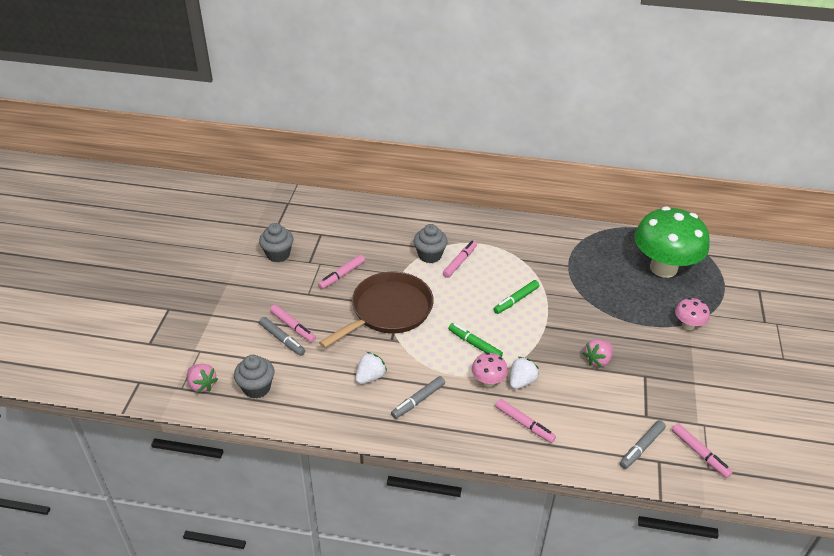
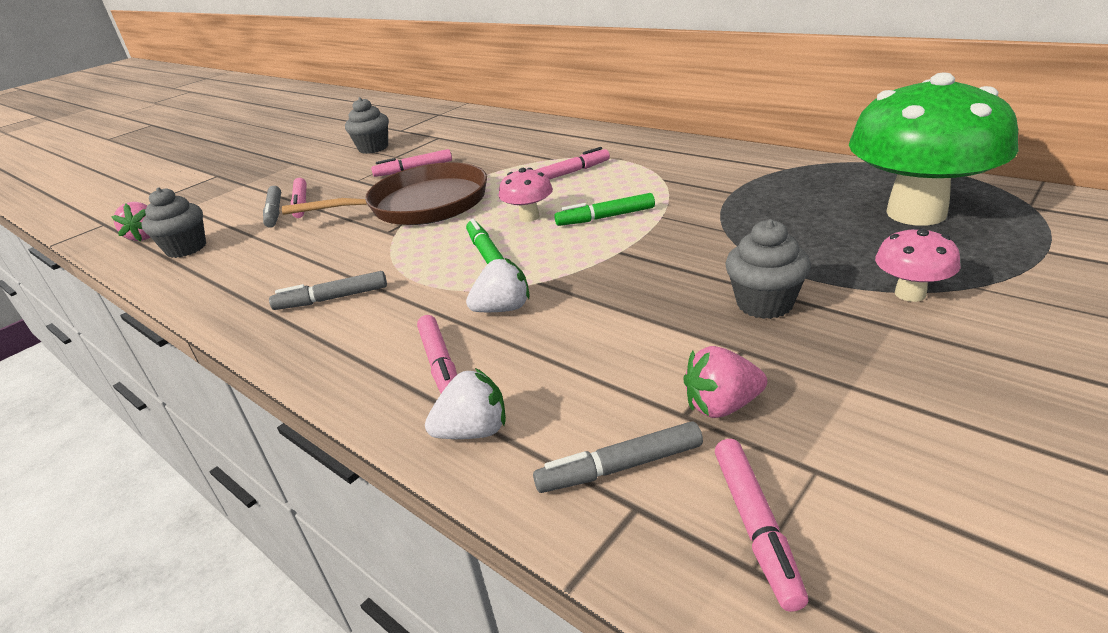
camera: 35 degrees right, 10 degrees down
(370, 377) = (312, 262): white strawberry -> white strawberry (474, 431)
(430, 255) = (539, 164): grey cupcake -> grey cupcake (764, 303)
(488, 381) = (453, 298): pink mushroom -> pink mushroom (529, 217)
(597, 360) = (666, 308): pink strawberry -> pink strawberry (722, 406)

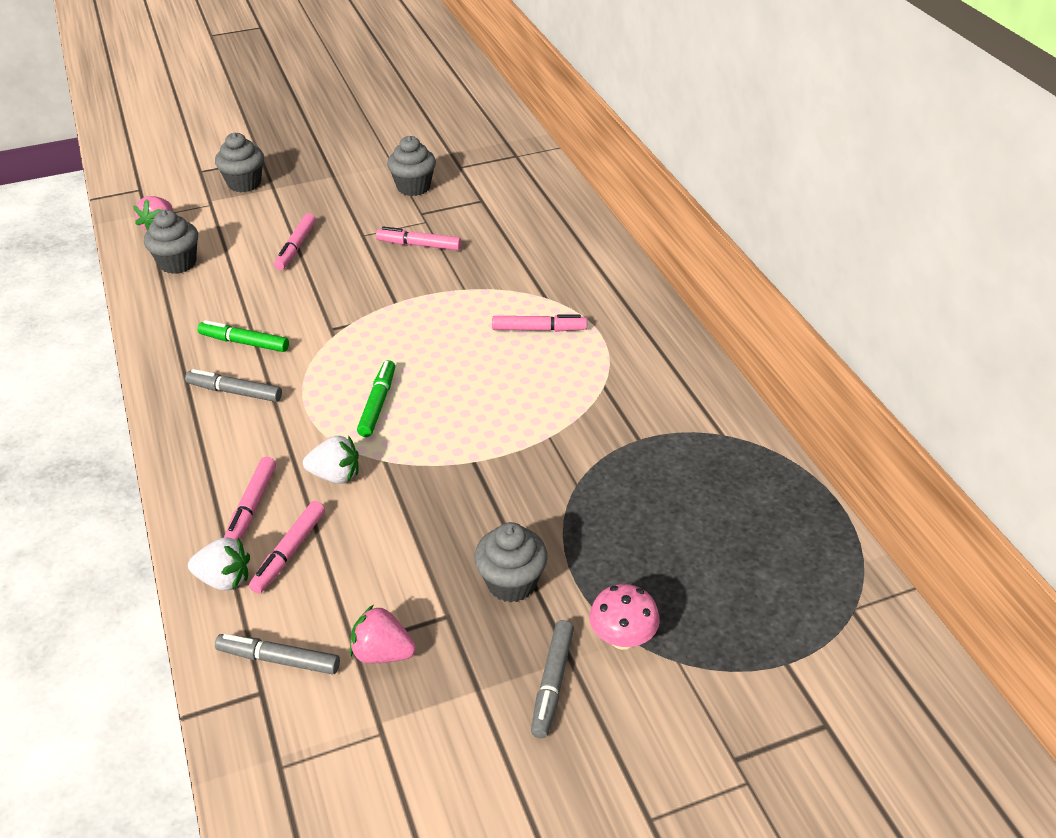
camera: 25 degrees right, 10 degrees up
(213, 190) = (244, 183): none -> grey cupcake
(274, 212) = (269, 248): grey marker -> grey marker (552, 682)
(422, 205) = (384, 306): brown pan -> none
(529, 217) = (449, 374): pink mushroom -> none
(606, 217) = (506, 411): green marker -> green marker (245, 343)
(755, 525) = (309, 744): pink marker -> pink marker (290, 551)
(916, 213) = (749, 559): green mushroom -> none

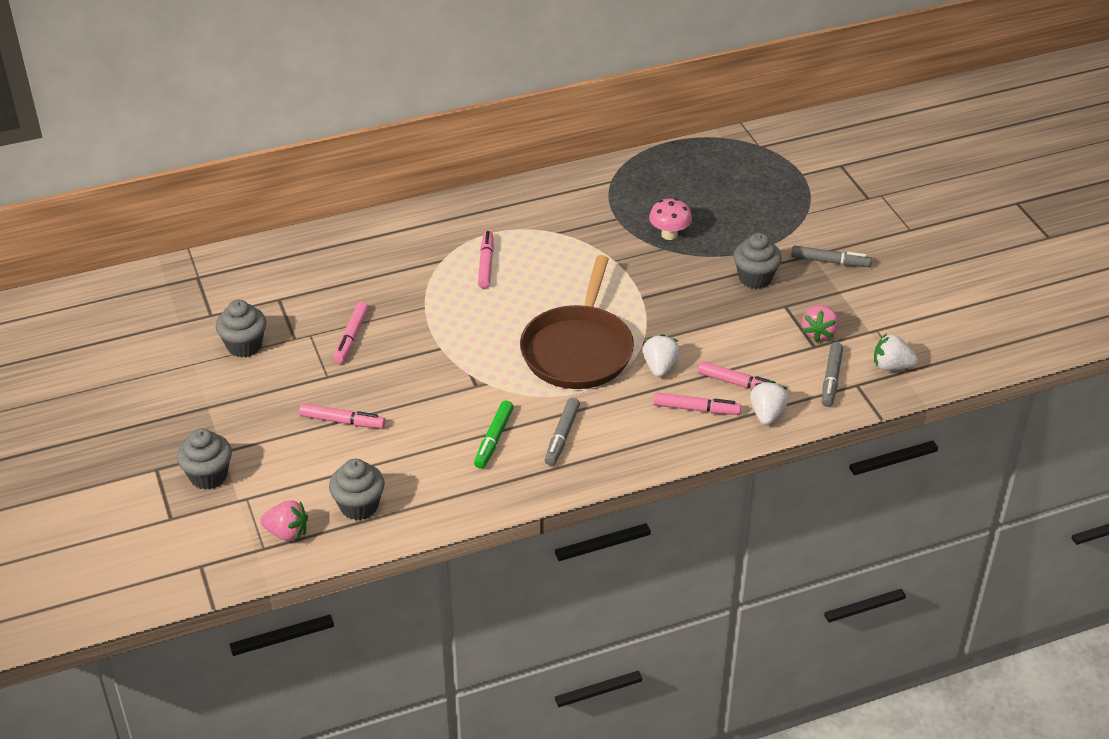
camera: 90 degrees left, 0 degrees up
(292, 744) = (891, 366): none -> white strawberry
(377, 404) = (578, 350): green marker -> brown pan
(622, 638) = (793, 233): pink mushroom -> pink mushroom (669, 234)

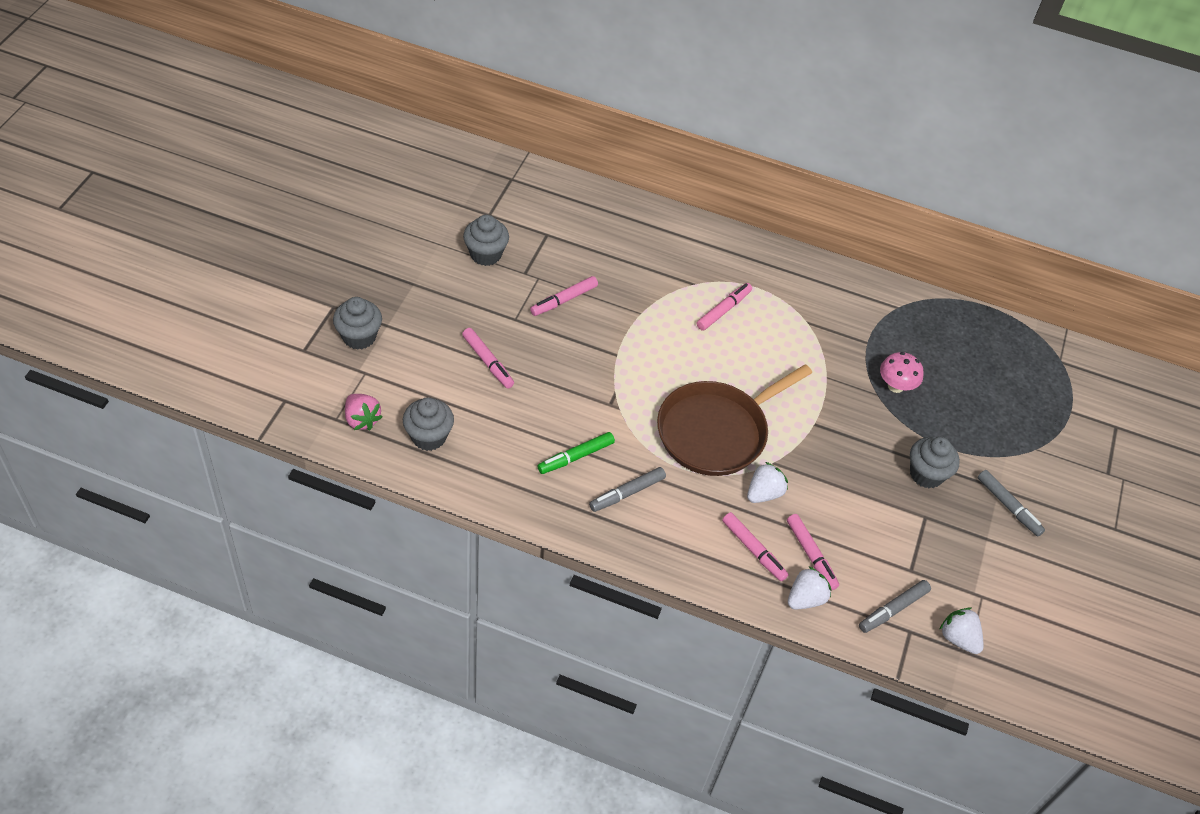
camera: 35 degrees right, 10 degrees up
(819, 333) = (928, 561): pink strawberry -> none

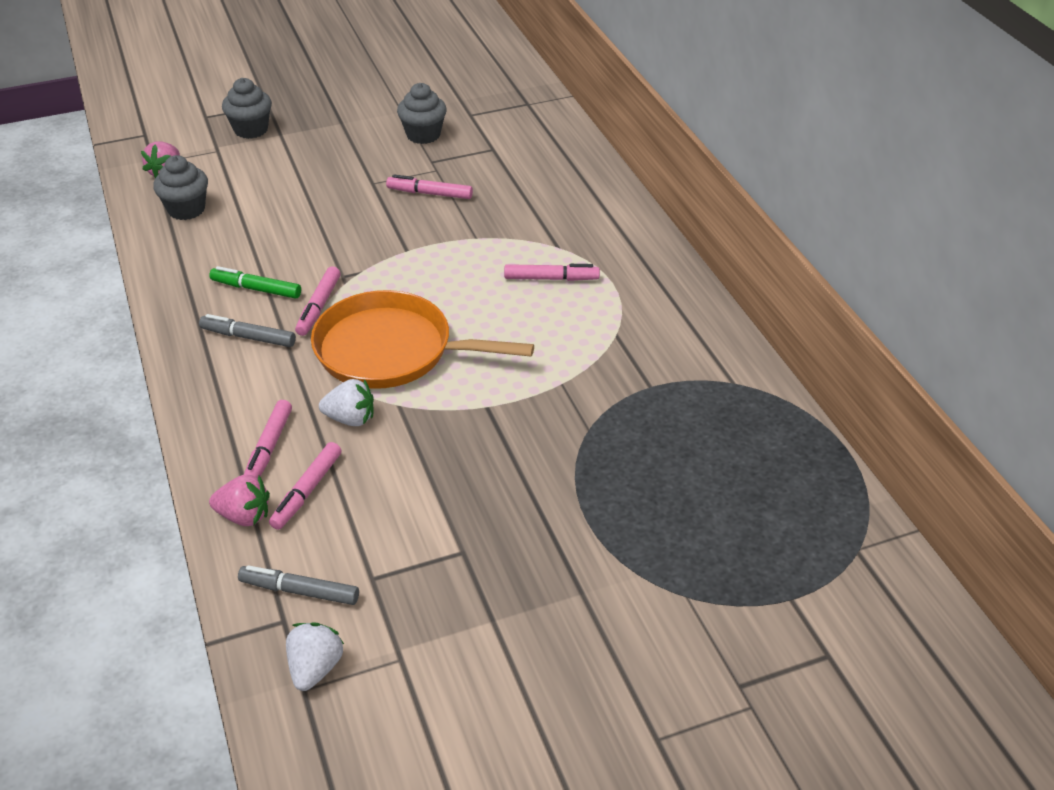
camera: 55 degrees right, 10 degrees down
(487, 361) = (305, 194): pink marker -> pink marker (319, 306)
(716, 432) = (390, 350): brown pan -> orange pan
(805, 598) = (244, 516): white strawberry -> pink strawberry
(895, 386) = (619, 436): pink mushroom -> none
(926, 474) = (524, 522): grey cupcake -> none
(1008, 506) = (565, 614): grey marker -> none

